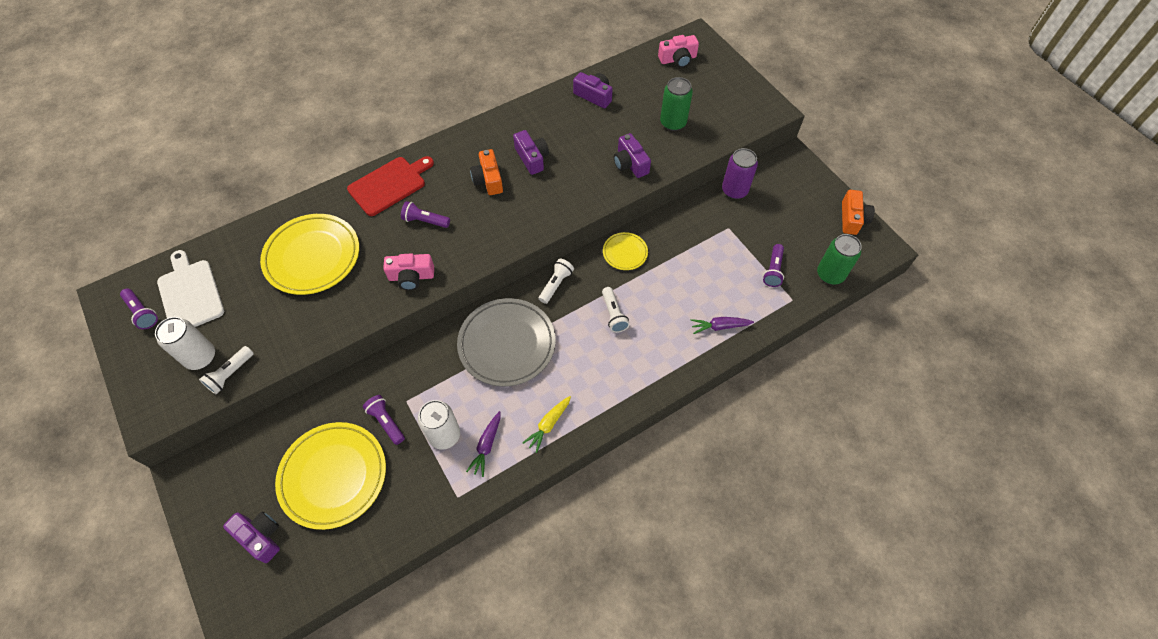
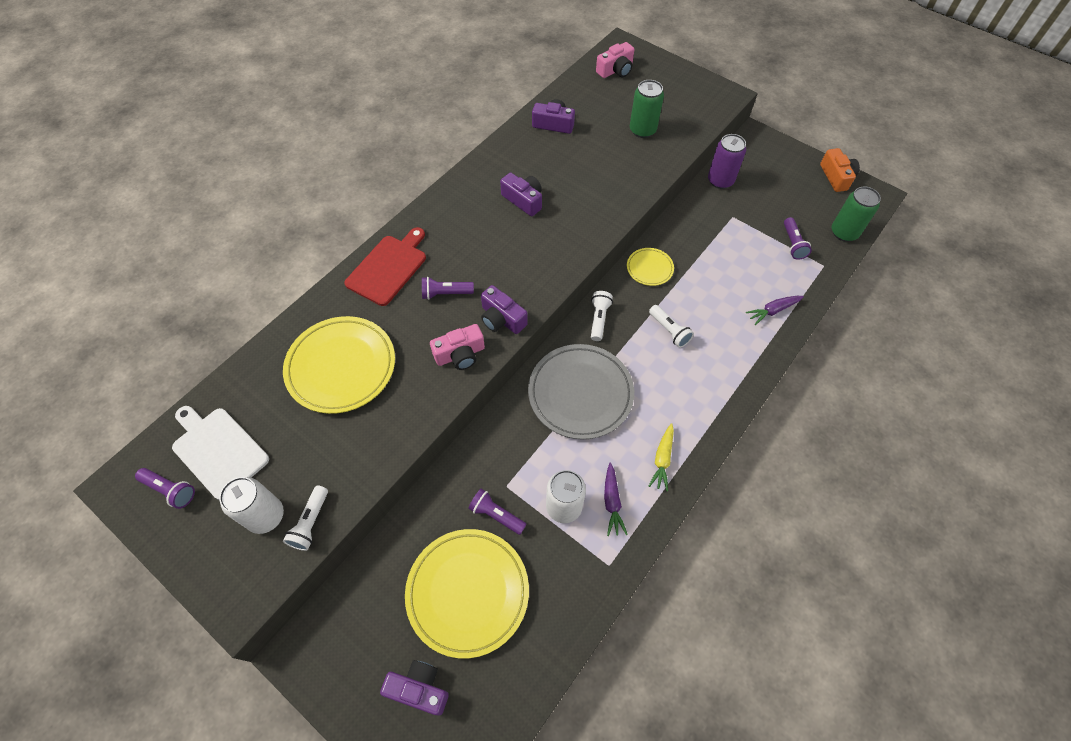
camera: 20 degrees left, 0 degrees up
(488, 180) = (490, 233): orange camera -> none
(630, 164) = (622, 179): purple camera -> purple camera (502, 319)

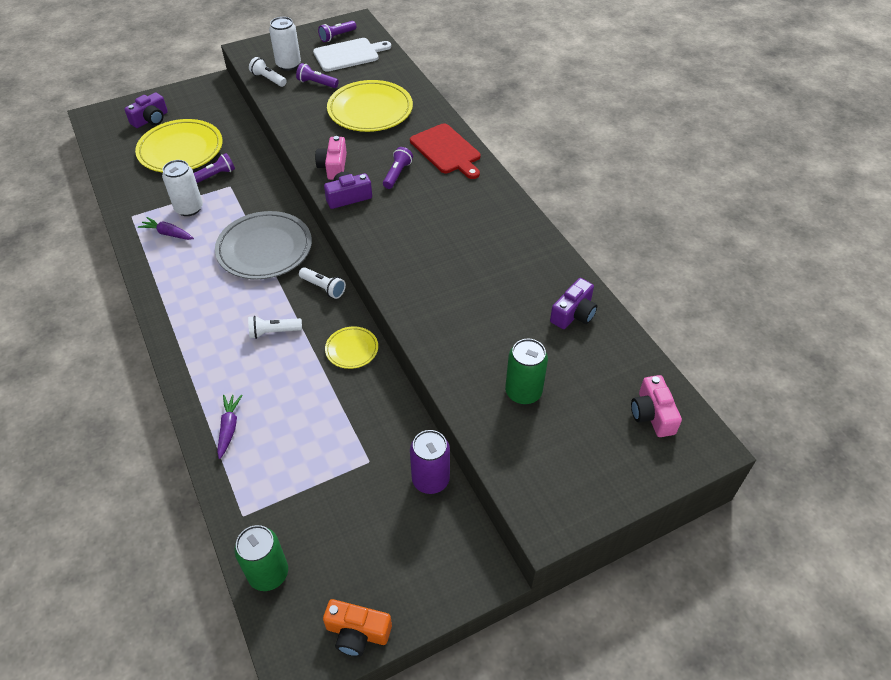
camera: 115 degrees right, 10 degrees down
(523, 200) = (472, 252): purple camera -> none
(662, 459) = (170, 274): yellow carrot -> none
(793, 244) = (292, 502): purple flashlight -> purple flashlight (317, 83)

